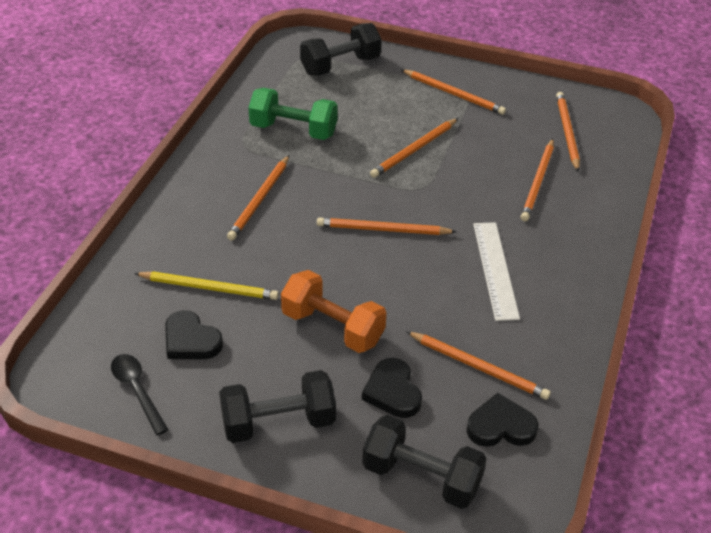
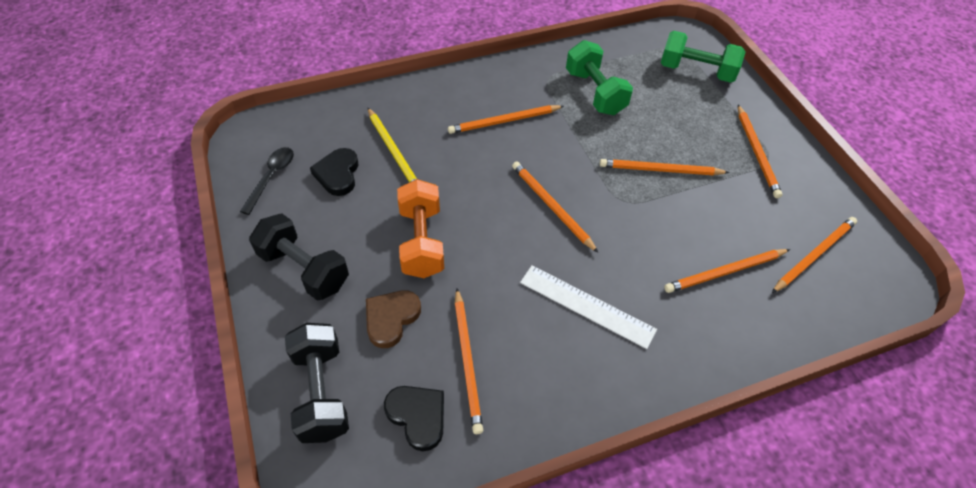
camera: 50 degrees right, 10 degrees up
(340, 65) = (696, 71): black dumbbell -> green dumbbell
(392, 391) = (391, 319): black heart -> brown heart
(495, 270) = (587, 305): white ruler -> white ruler turned 75 degrees clockwise

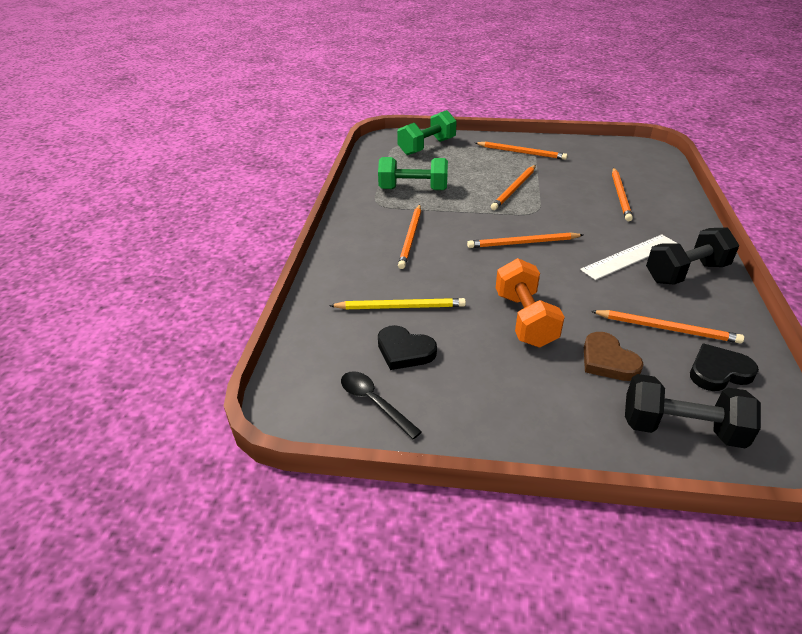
camera: 60 degrees left, 15 degrees down
(304, 269) = (522, 406): black dumbbell -> black dumbbell (686, 273)
(421, 241) = (525, 319): orange dumbbell -> orange dumbbell turned 60 degrees clockwise
(814, 255) = (619, 164): orange pencil -> none

